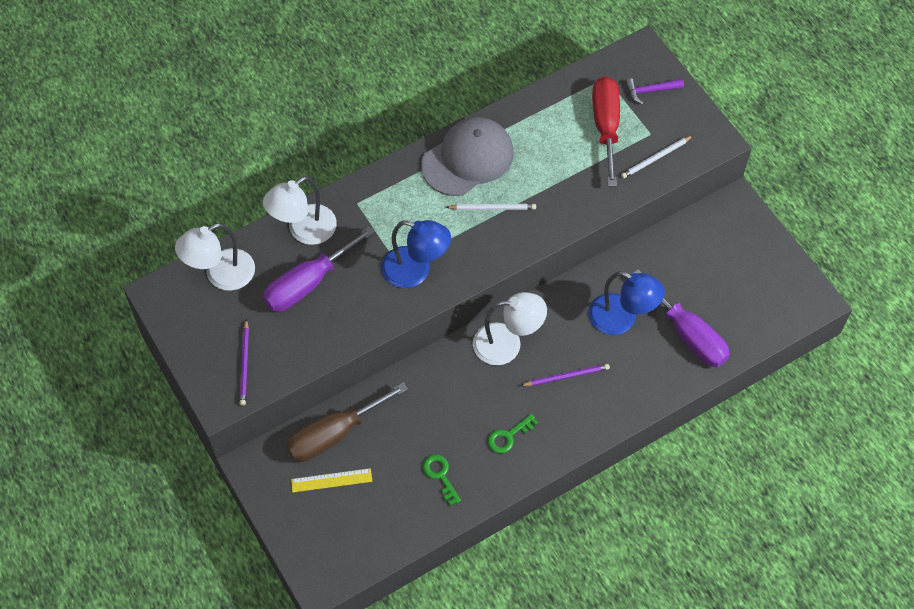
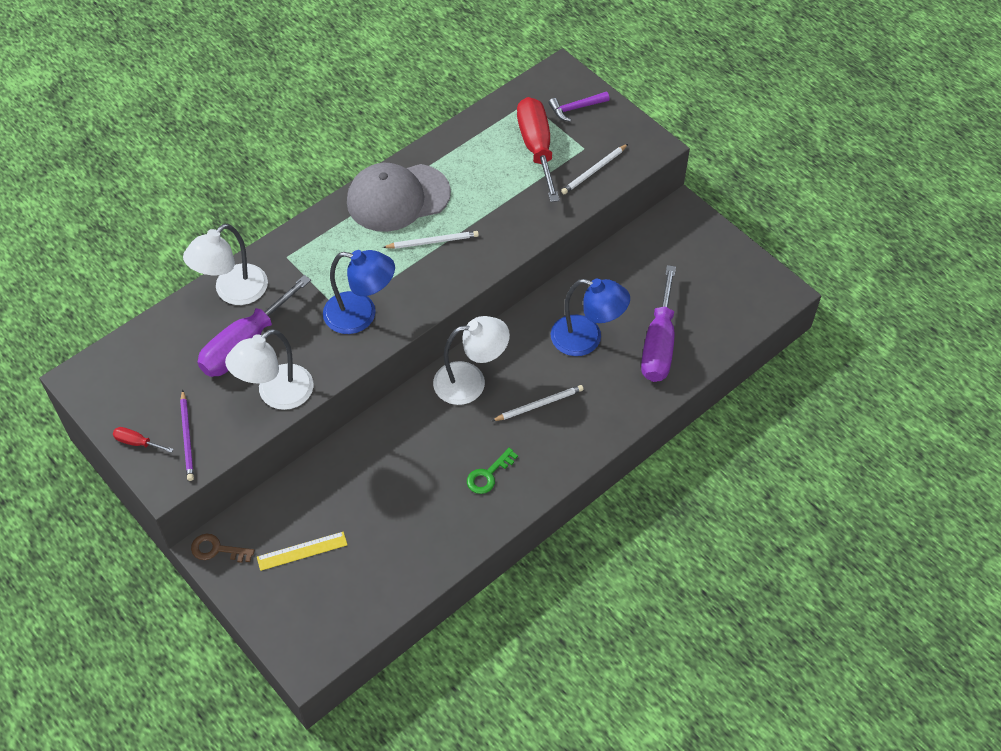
camera: 10 degrees left, 5 degrees down
(200, 362) = (137, 442): none -> red screwdriver
(221, 275) = (148, 350): white lamp -> white lamp (276, 394)
(257, 467) = (217, 549): none -> brown key
(334, 434) = (297, 502): brown screwdriver -> none
(440, 476) = (421, 527): green key -> none
(467, 159) = (398, 198): grey cap -> grey cap turned 150 degrees counterclockwise
(566, 376) = (539, 404): purple pencil -> white pencil
(688, 334) = (659, 344): purple screwdriver -> purple screwdriver turned 60 degrees clockwise

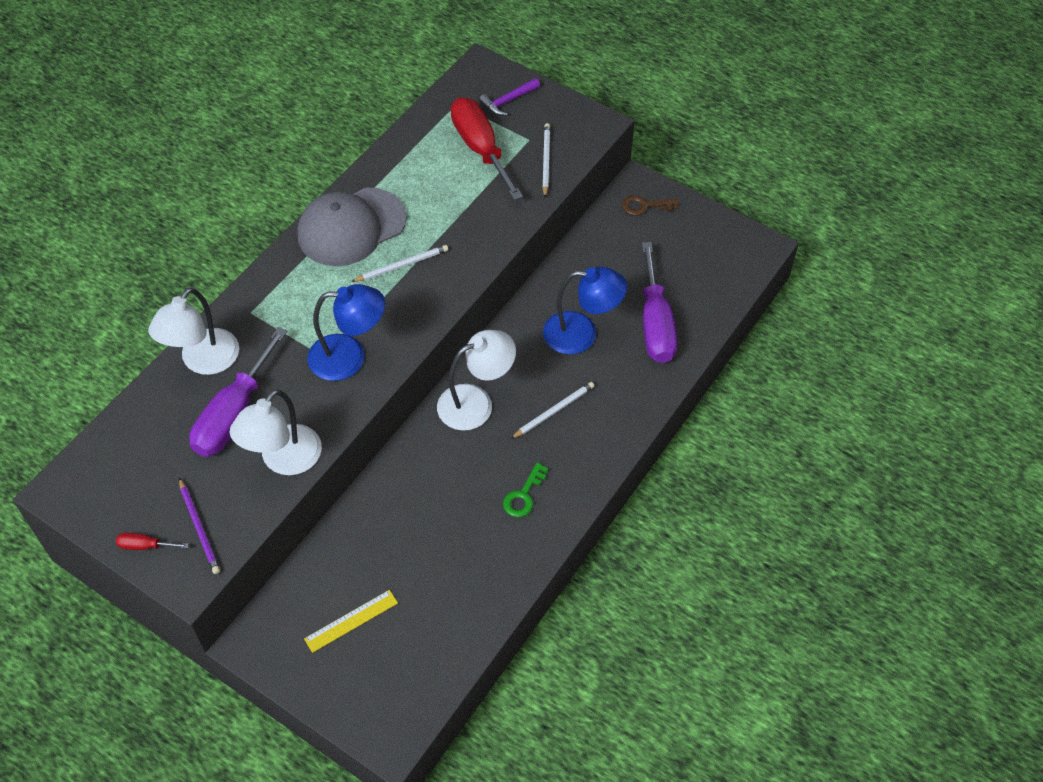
camera: 15 degrees left, 0 degrees up
(217, 549) = (258, 641): brown key -> brown key (645, 206)
(594, 171) = (546, 161): white pencil -> white pencil turned 150 degrees clockwise

